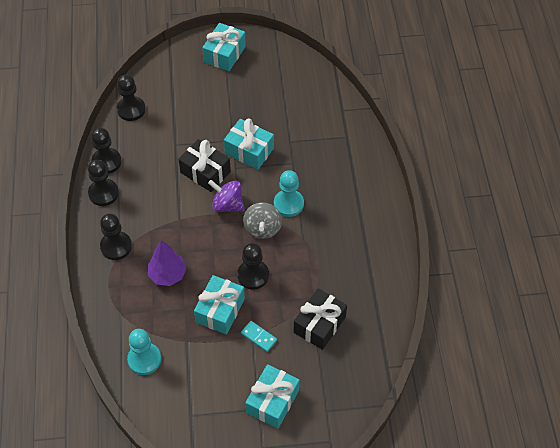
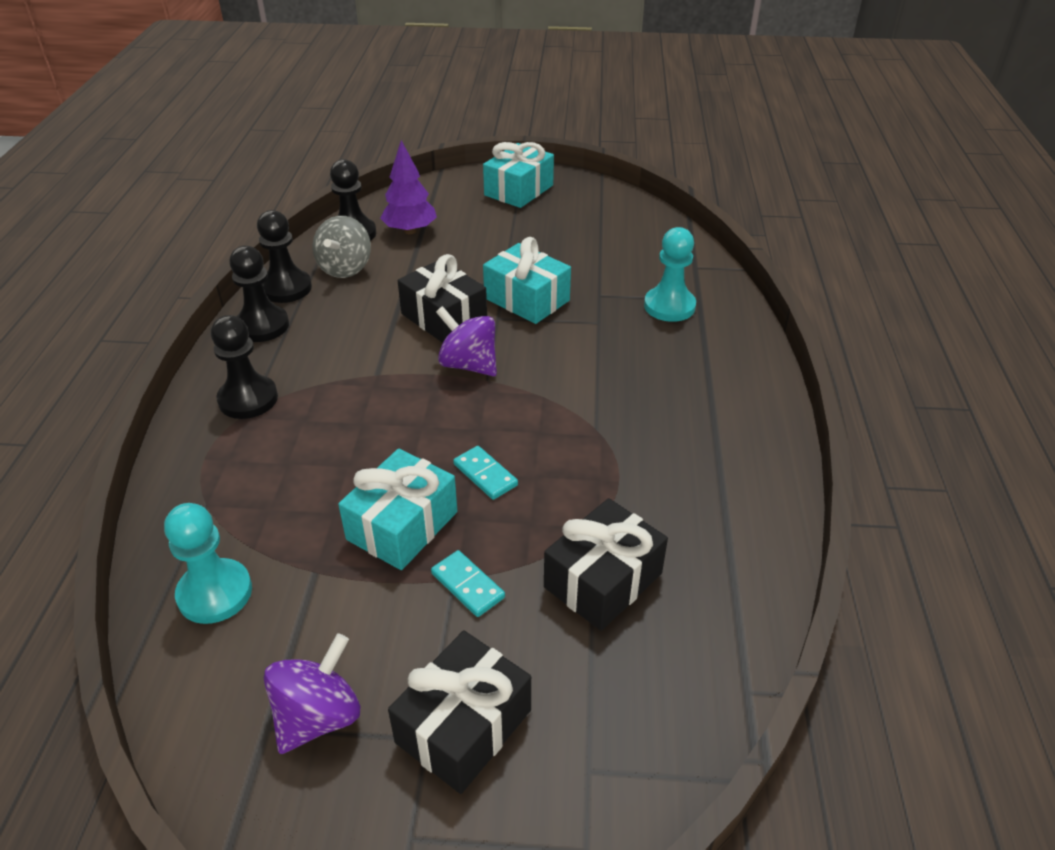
camera: 10 degrees right, 15 degrees down
(167, 275) = (322, 453): purple tree -> purple tree (410, 231)
(211, 407) = (318, 716): none -> purple spinning top
(253, 275) = (485, 475): black pawn -> turquoise domino
(262, 229) = (523, 405): grey spinning top -> grey spinning top (345, 268)
(272, 401) = (464, 726): turquoise gift -> black gift
(288, 204) = (579, 376): turquoise pawn -> turquoise pawn (669, 306)

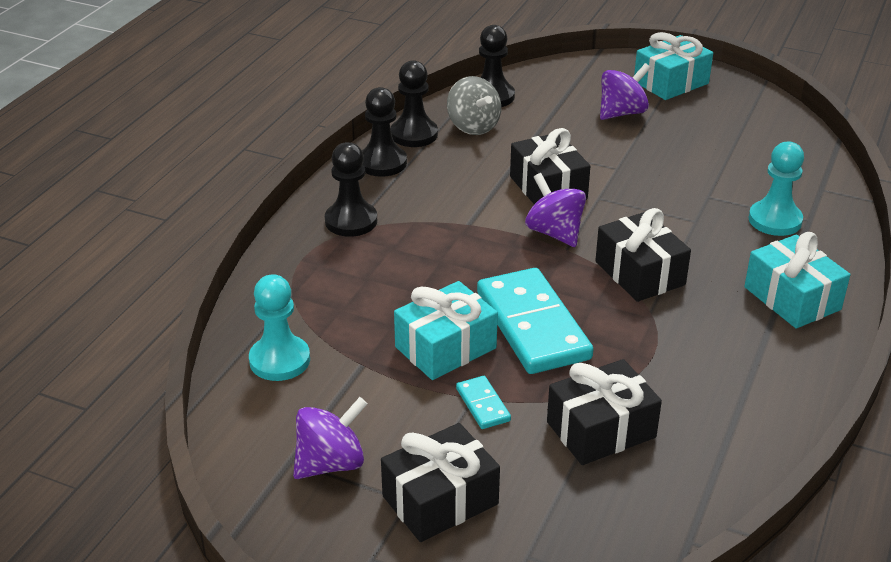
camera: 20 degrees right, 5 degrees down
(345, 268) = (473, 126): grey spinning top -> grey spinning top turned 60 degrees counterclockwise
(410, 231) = (547, 103): purple tree -> none
(485, 227) = (622, 113): none -> purple spinning top
(485, 475) = (532, 325): turquoise domino -> turquoise domino, size x2.29
(527, 299) = (634, 187): turquoise gift -> turquoise gift (792, 298)
(569, 389) = (639, 273): none -> black gift

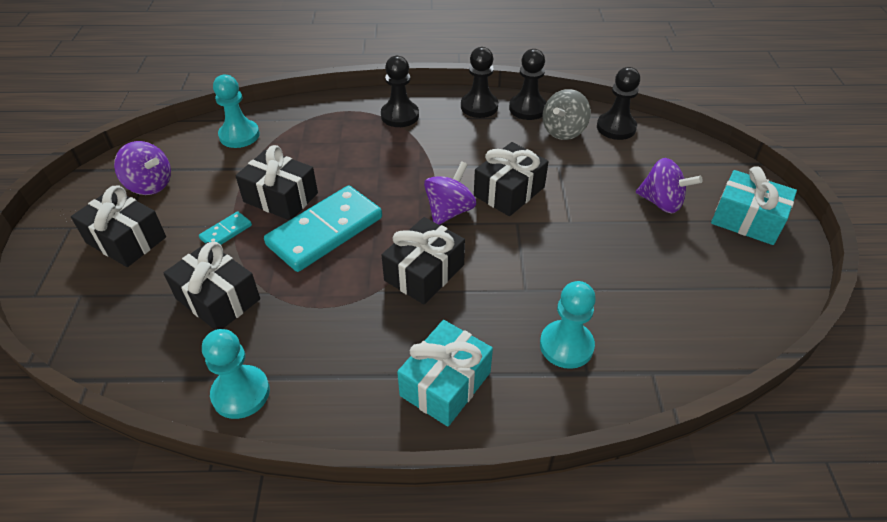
camera: 65 degrees right, 10 degrees up
(445, 347) = (281, 197): turquoise gift -> black gift
(752, 434) = (241, 393): none -> turquoise pawn

